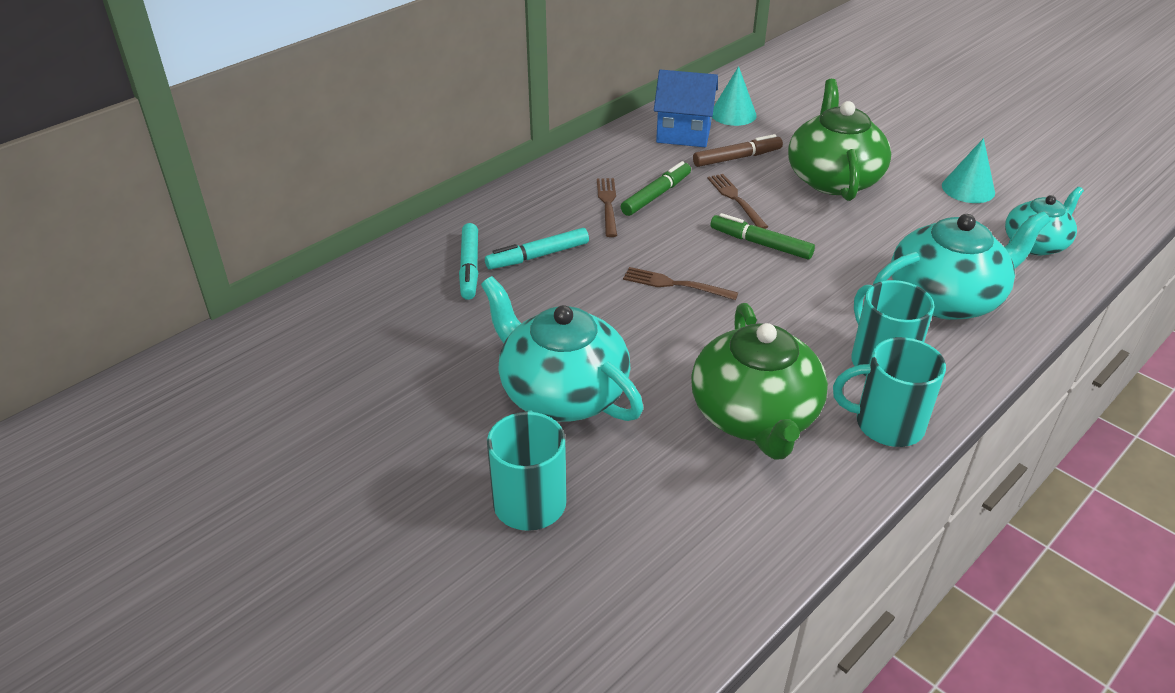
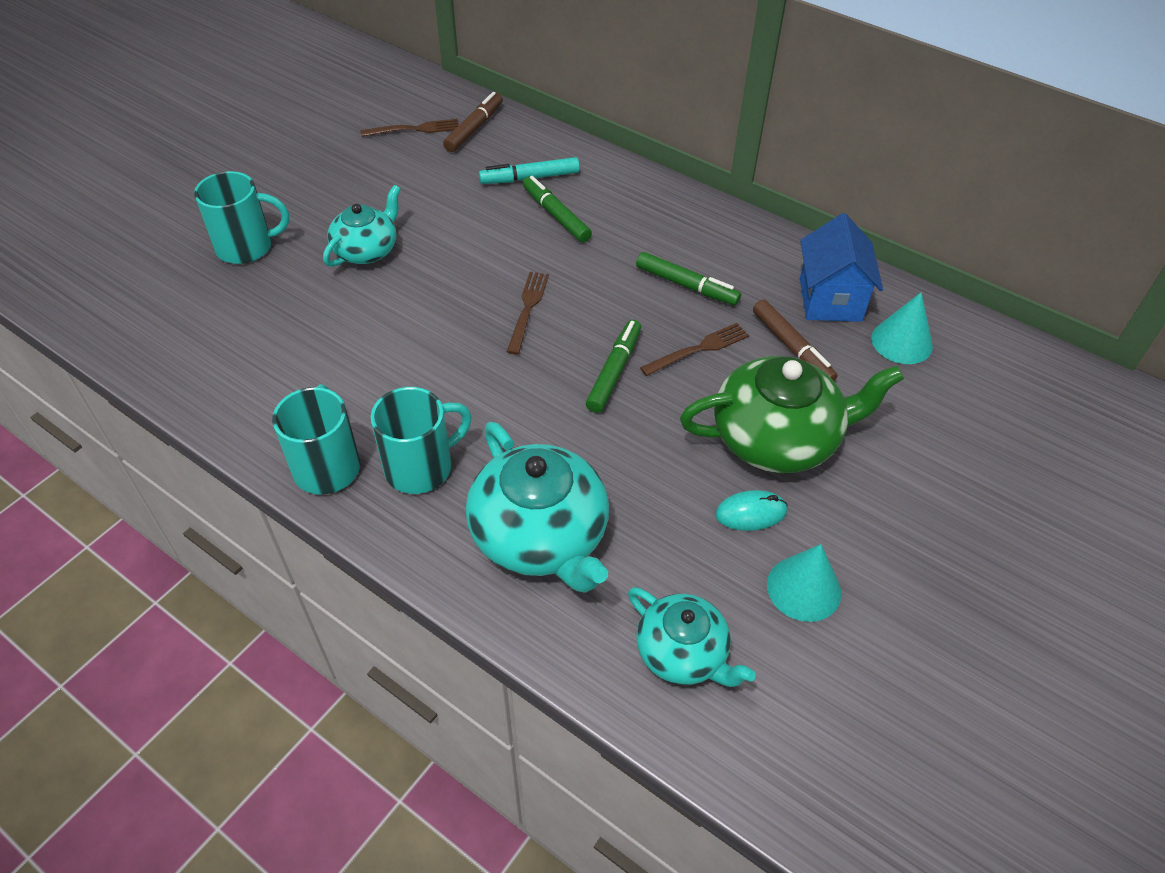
camera: 80 degrees right, 10 degrees up
(359, 300) = (474, 128): none -> brown marker
(537, 256) = (556, 215): turquoise marker -> green marker
(561, 392) = (367, 250): turquoise teapot -> turquoise teapot, size x0.61
(607, 204) = (658, 251): brown fork -> brown fork (415, 129)
(755, 416) = (338, 370): green teapot -> none
(906, 200) = (751, 513): none -> turquoise mouse

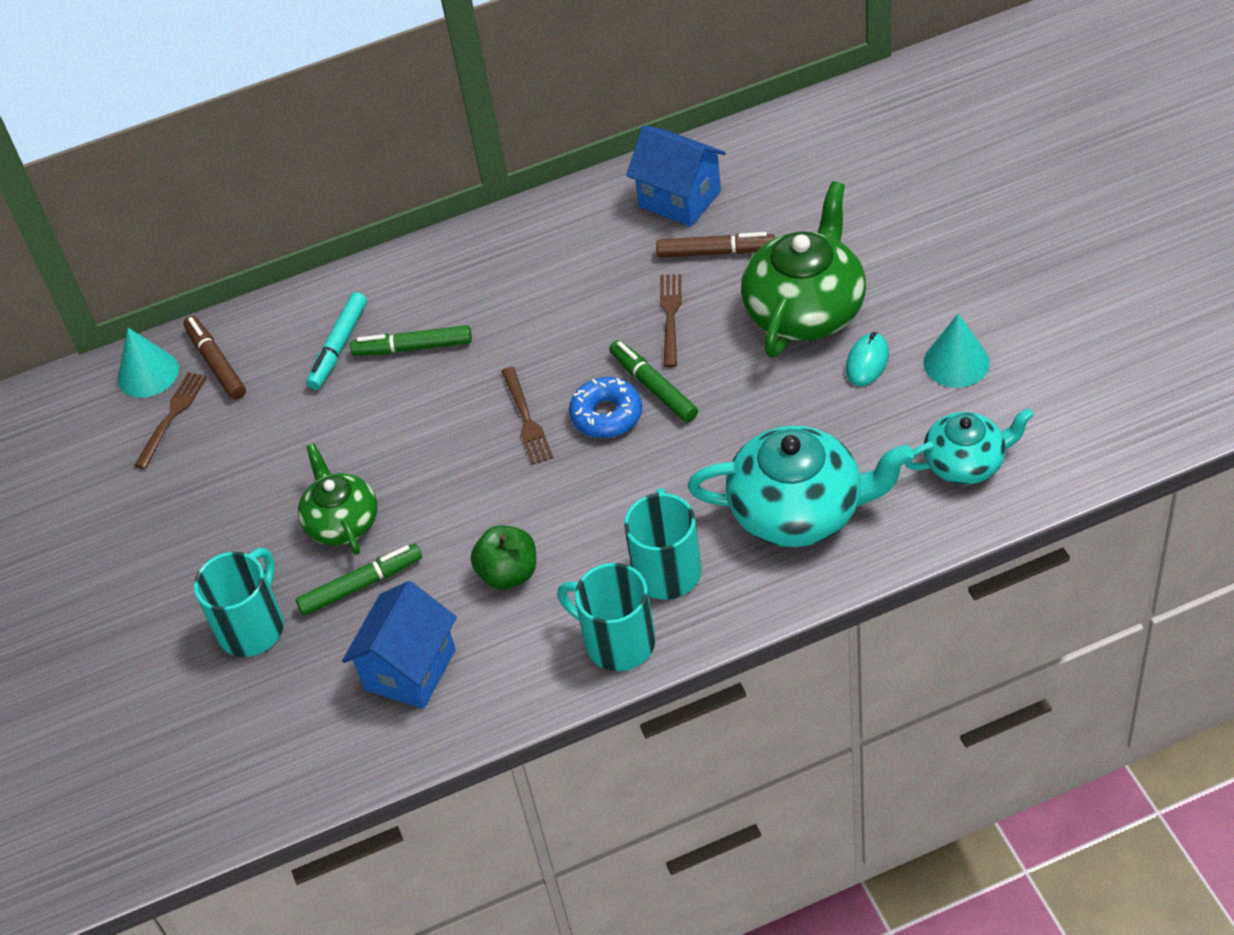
camera: 50 degrees left, 0 degrees up
(243, 348) = (410, 669): none -> blue house
(365, 365) = (508, 573): none -> green apple
(367, 250) = (342, 522): turquoise teapot -> green teapot
(527, 308) = (527, 420): brown fork -> brown fork turned 150 degrees counterclockwise
(564, 354) = (606, 415): none -> blue donut
(686, 285) = (587, 290): green marker -> green marker (361, 585)
(901, 342) = (761, 177): turquoise cone -> turquoise cone (148, 373)

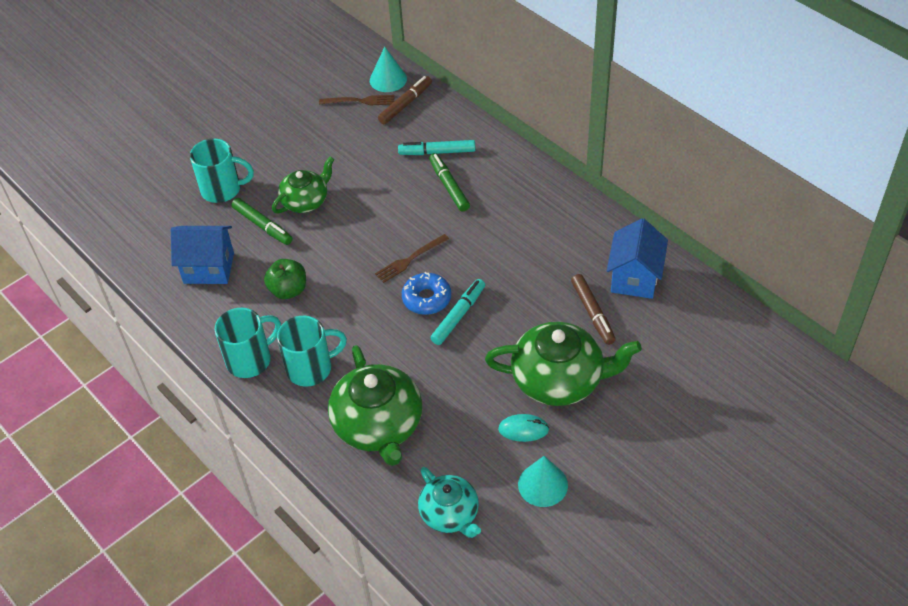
camera: 65 degrees right, 0 degrees up
(617, 642) = (250, 359): turquoise mug -> turquoise mug turned 45 degrees clockwise
(653, 387) = (459, 315): green marker -> turquoise marker
(670, 315) = (524, 305): brown fork -> none
(799, 511) = (378, 425): turquoise teapot -> green teapot

